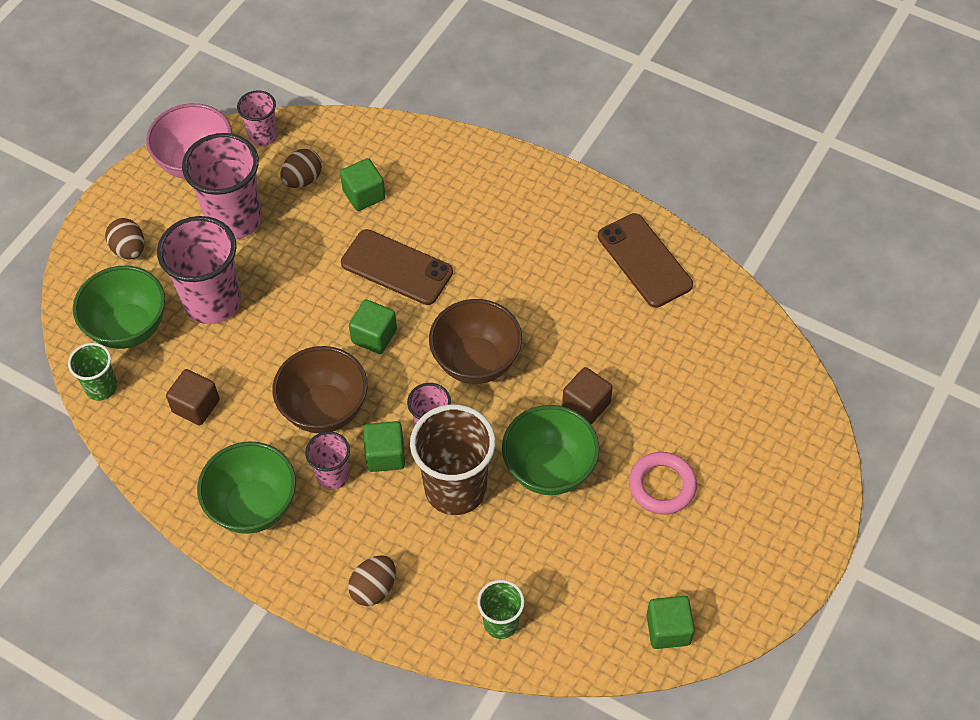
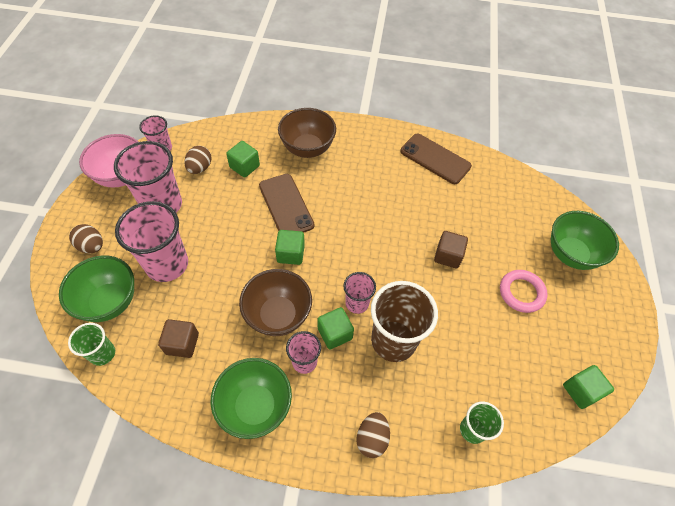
camera: 25 degrees left, 0 degrees up
(396, 268) = (286, 205): brown phone -> brown phone turned 60 degrees clockwise
(476, 362) = (365, 250): brown bowl -> brown bowl (307, 148)
(549, 469) = (447, 306): green bowl -> green bowl (570, 254)

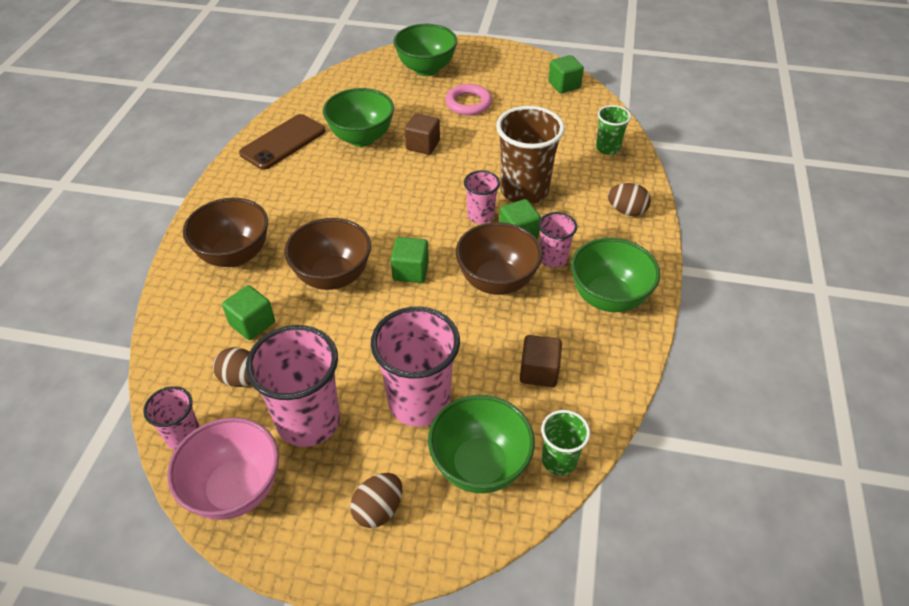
camera: 85 degrees left, 10 degrees down
(286, 205) = (333, 277): brown phone -> brown bowl
(450, 210) = (361, 138): none -> green bowl

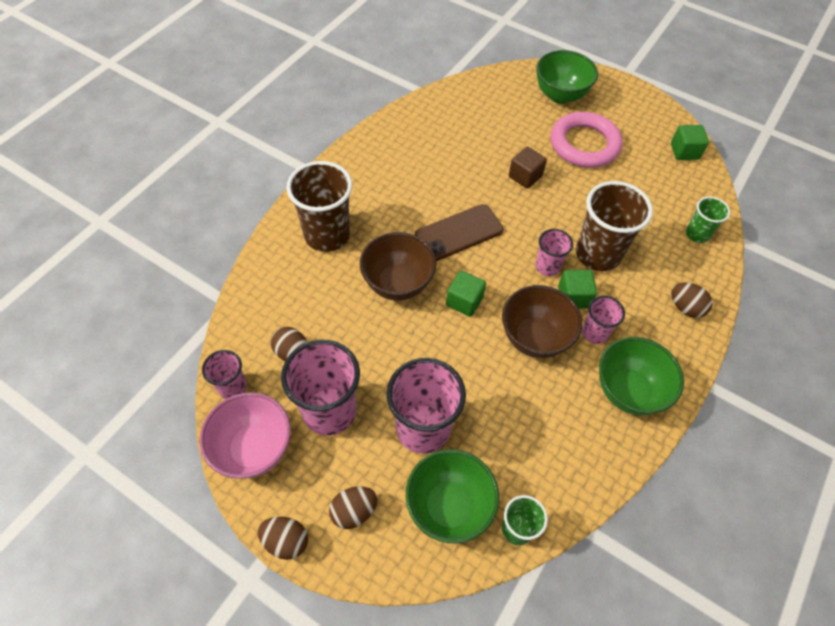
camera: 20 degrees right, 10 degrees up
(235, 255) = (327, 235): brown bowl -> brown cup
(252, 323) = (318, 305): green cube -> none
(283, 142) = (405, 135): brown phone -> brown phone (459, 233)
(313, 570) = (286, 541): none -> brown egg
(361, 138) = (474, 152): green bowl -> none
(468, 103) = (584, 144): pink ring -> pink ring, size x1.59
(539, 372) = (535, 439): brown cube -> none

